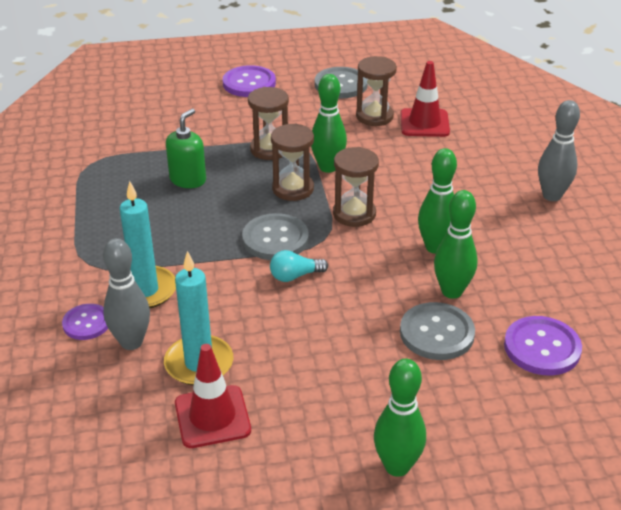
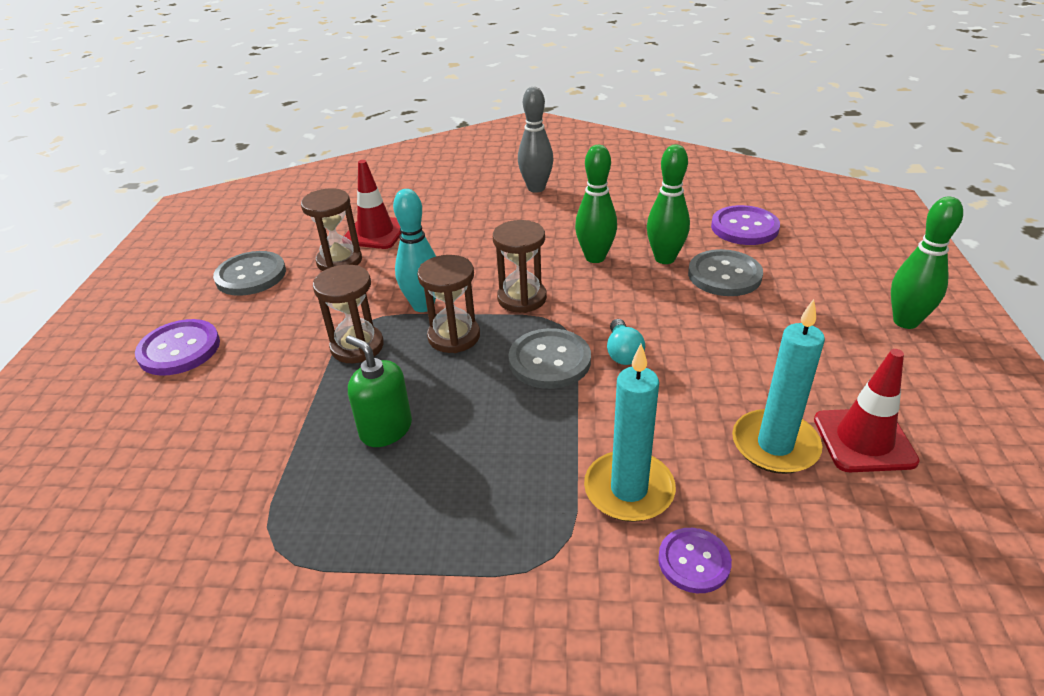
camera: 75 degrees left, 0 degrees up
(131, 342) = (736, 510): grey bowling pin -> none
(328, 167) = (423, 306): green bowling pin -> turquoise bowling pin

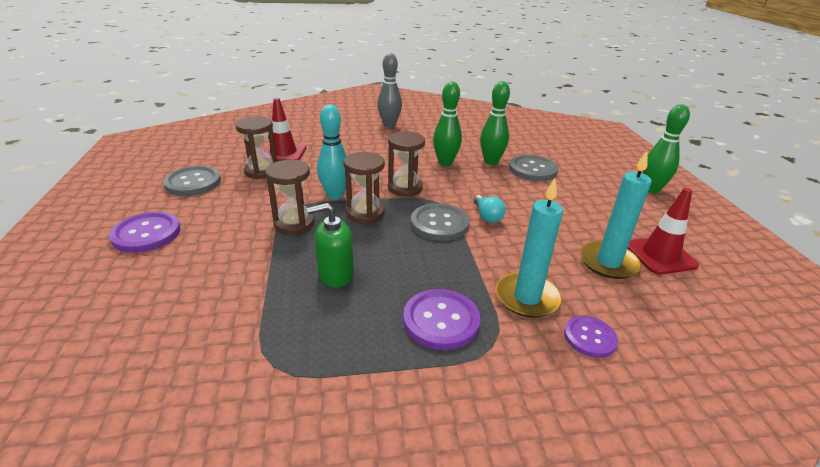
camera: 15 degrees left, 5 degrees down
(386, 429) = (335, 275): green soap dispenser -> green soap dispenser turned 45 degrees counterclockwise
(744, 227) = (533, 144): purple button -> purple button (441, 320)

